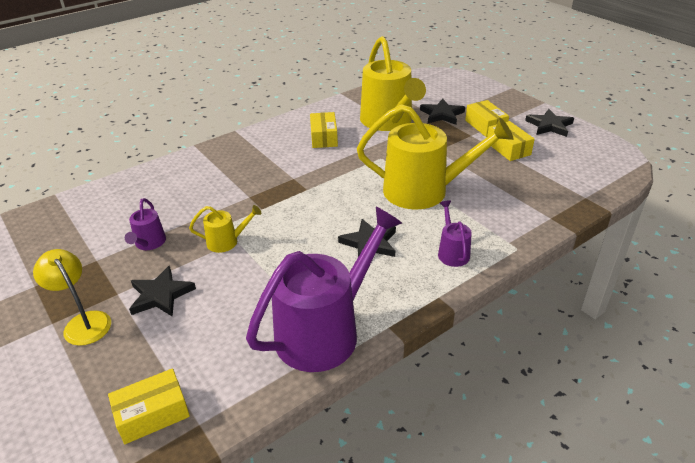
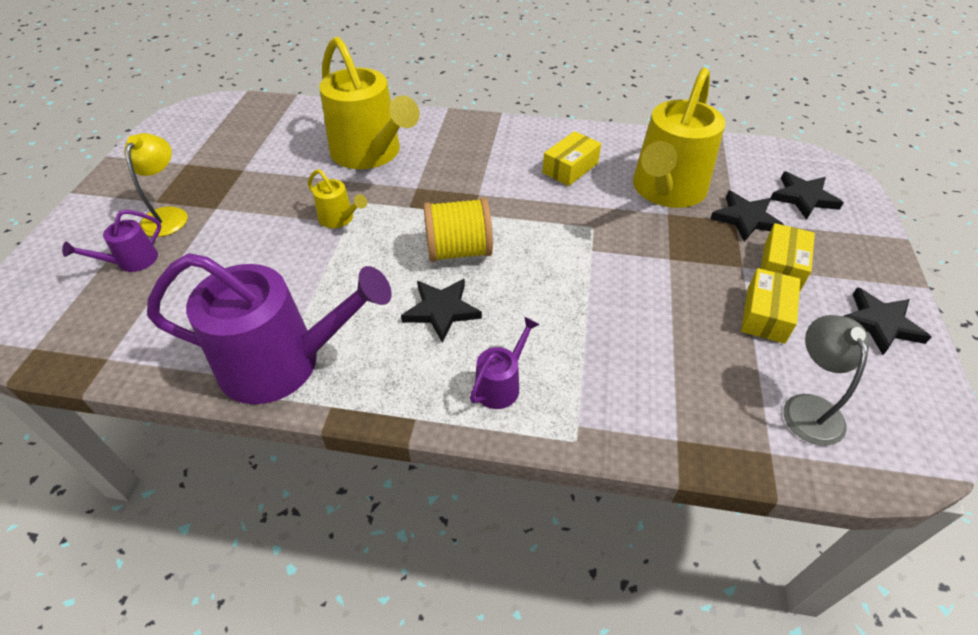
camera: 45 degrees right, 10 degrees up
(149, 243) = (290, 180): purple watering can -> purple watering can (132, 261)
(152, 414) = (99, 324): yellow box -> none
(161, 295) = (235, 231): black star -> black star (803, 198)
(330, 211) = (459, 251): none -> yellow spool
(424, 191) = (580, 295): yellow watering can -> yellow watering can (370, 153)
(572, 172) = (808, 408): none -> grey lamp

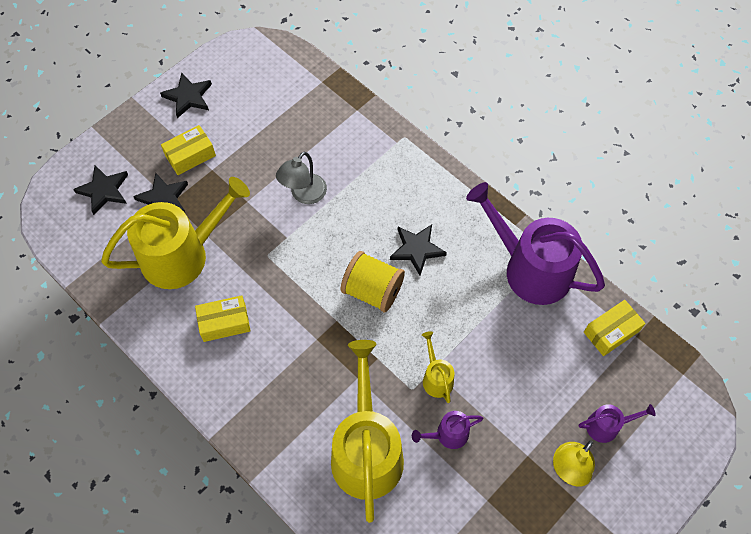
camera: 145 degrees left, 15 degrees up
(501, 385) = (418, 184): purple watering can -> purple watering can (448, 434)
(765, 315) = (239, 136): yellow box -> yellow box (611, 332)
(808, 408) = (280, 86): grey lamp -> grey lamp (304, 195)

